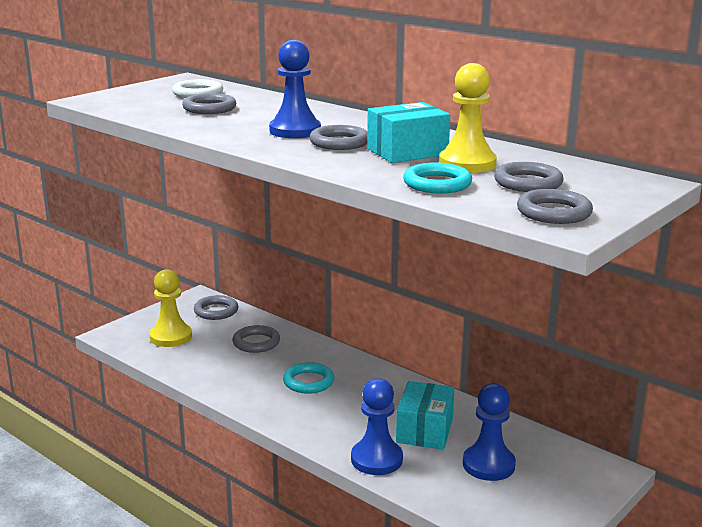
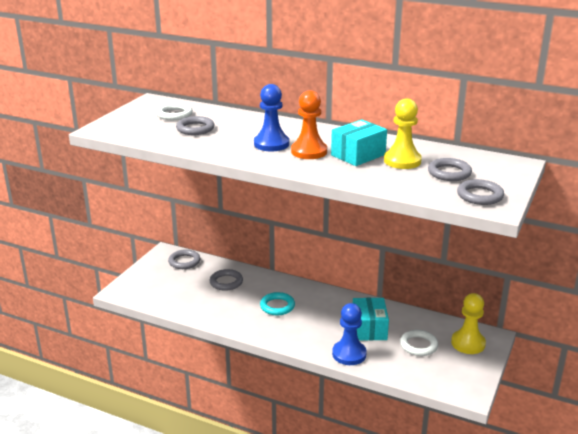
camera: 15 degrees left, 5 degrees up
(171, 337) = (163, 287): yellow pawn -> yellow pawn (468, 343)
(339, 142) = (309, 151): grey ring -> orange pawn
(437, 184) = (396, 181): turquoise ring -> none
(488, 465) = (418, 345): blue pawn -> white ring

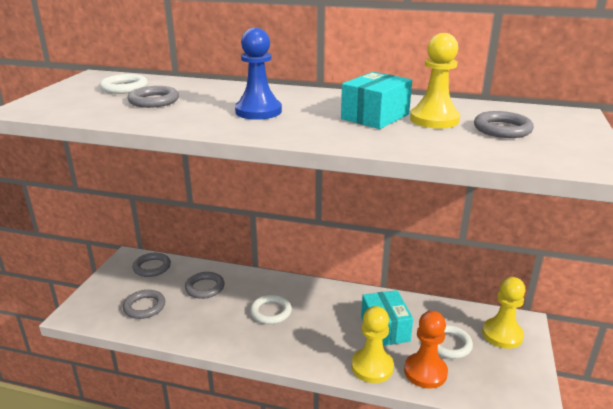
camera: 10 degrees left, 0 degrees up
(277, 306) = (271, 312): turquoise ring -> white ring
(309, 151) = (310, 117): orange pawn -> orange pawn (425, 372)
(349, 354) = (372, 367): blue pawn -> yellow pawn
(480, 196) = (564, 153): grey ring -> grey ring (144, 307)

